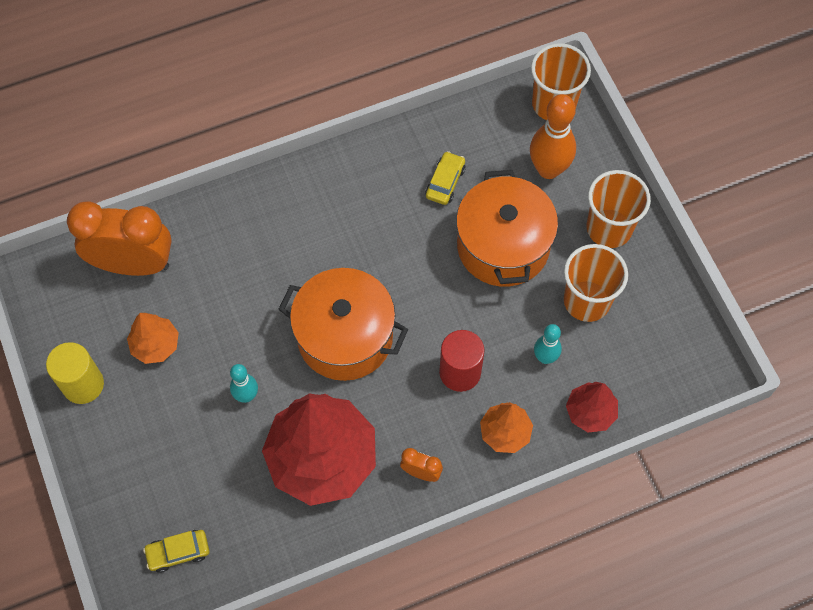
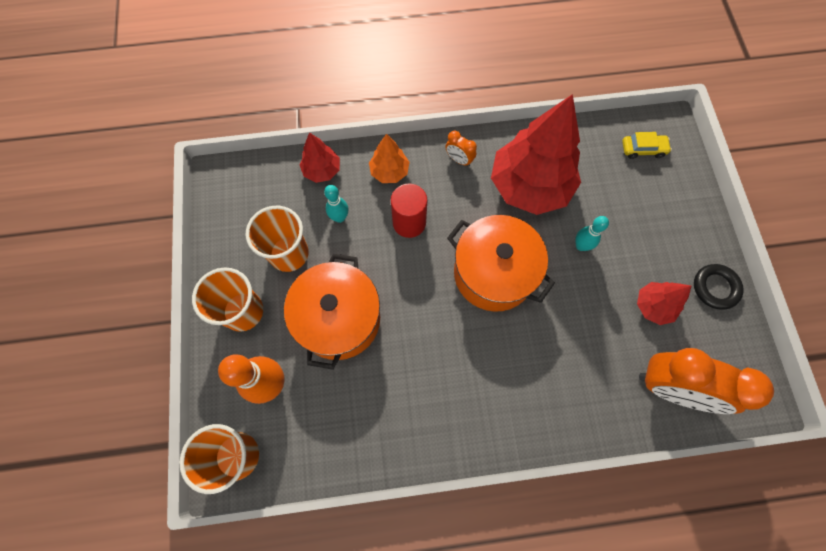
camera: 165 degrees left, 5 degrees up
(83, 384) = (715, 288): yellow cylinder -> black ring
(155, 345) = (653, 306): orange tree -> red tree
(445, 182) = (369, 396): yellow car -> none

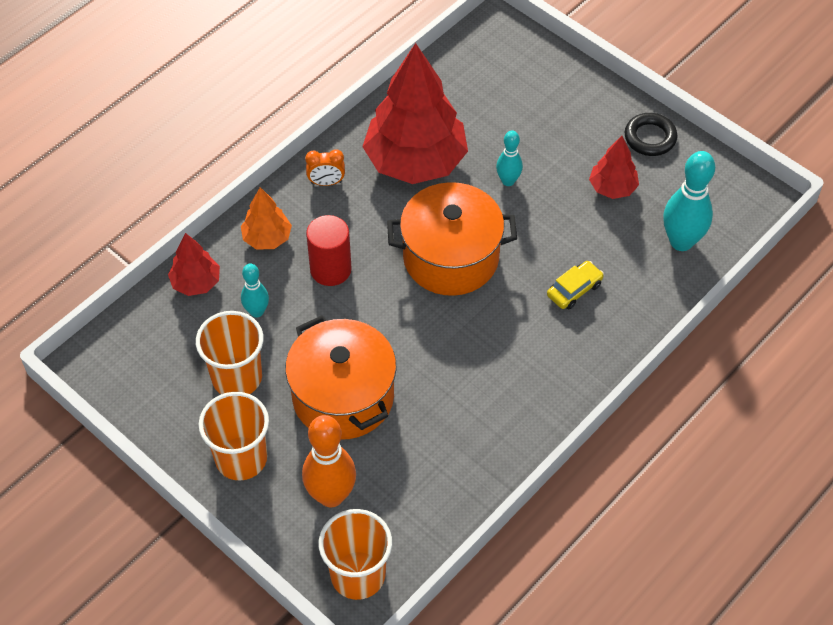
camera: 40 degrees left, 15 degrees down
(643, 149) = (490, 62): yellow car -> yellow car (574, 289)
(670, 388) = (681, 241): orange clock -> turquoise bowling pin

